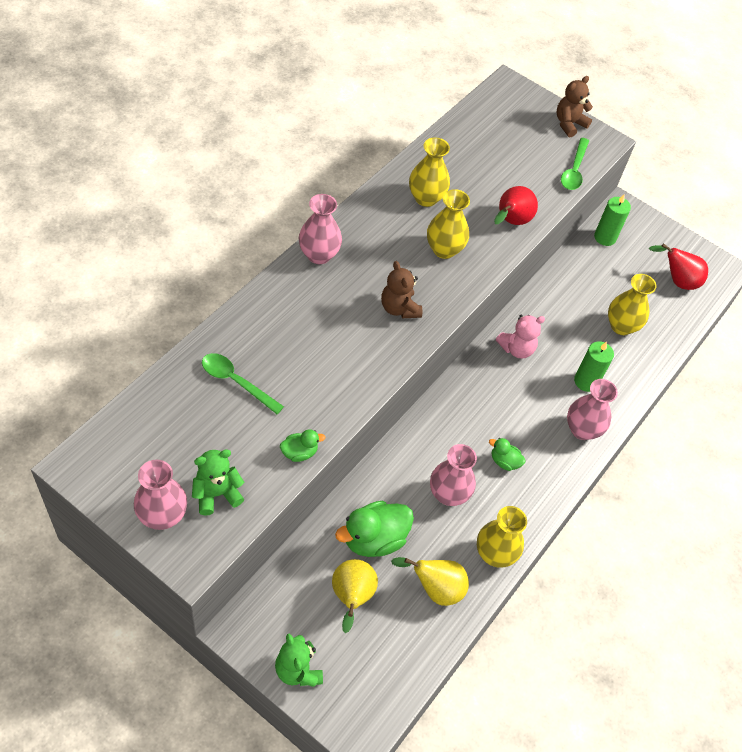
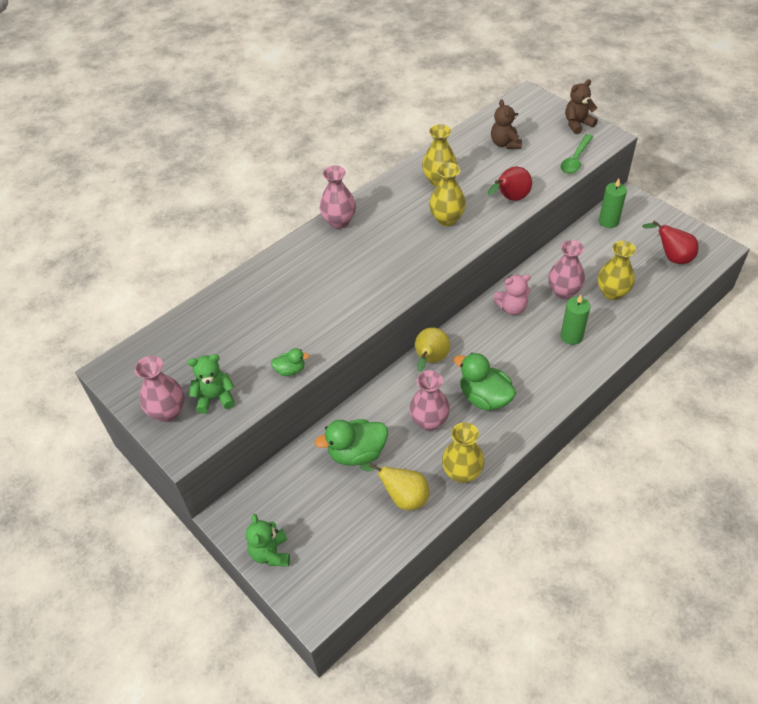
camera: 20 degrees right, 5 degrees down
(236, 382) = (250, 314): green spoon -> none
(351, 597) = (328, 498): yellow pear -> yellow pear (430, 360)
(399, 308) = (399, 263): brown teddy bear -> brown teddy bear (505, 143)
(504, 461) = (484, 398): green duck -> green duck, size x1.92
(582, 429) = (561, 375): pink vase -> pink vase (563, 292)

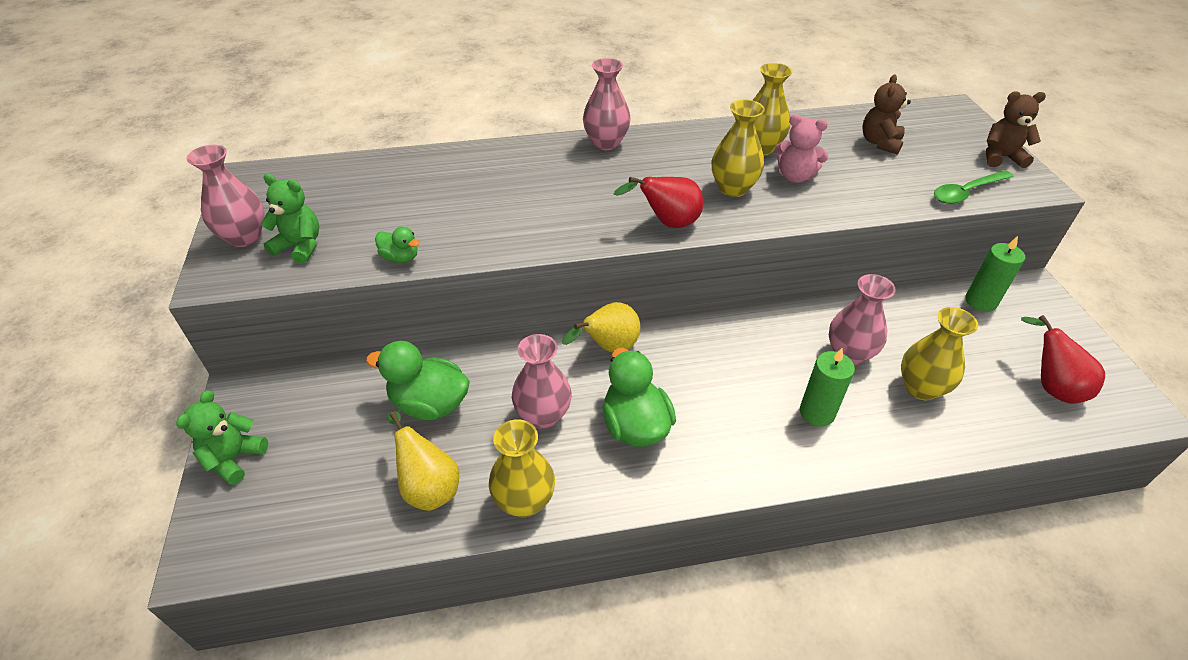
camera: 30 degrees right, 5 degrees down
(510, 198) = (836, 199): red pear -> red pear (667, 223)
(512, 308) = (762, 340): pink teddy bear -> pink teddy bear (795, 176)

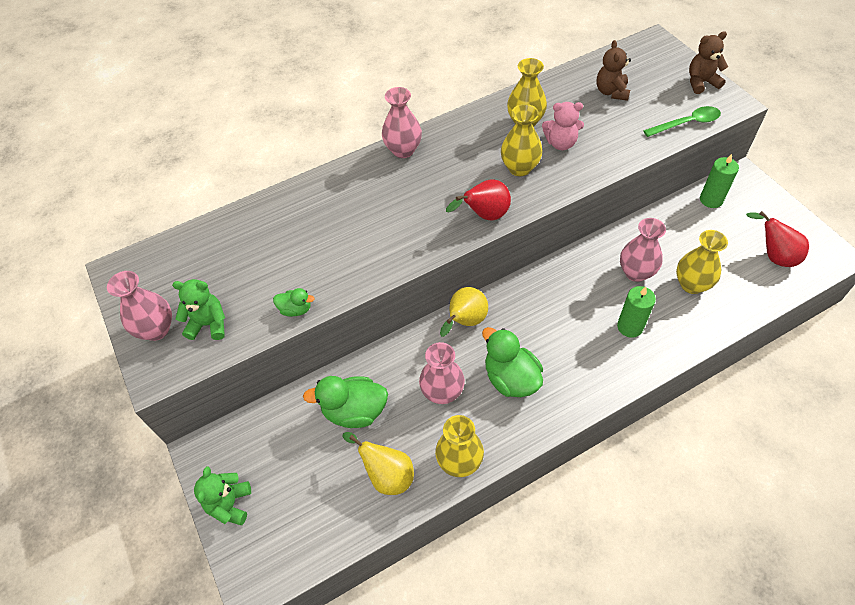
camera: 15 degrees left, 10 degrees up
(966, 192) = (687, 123): green spoon -> green spoon turned 150 degrees counterclockwise

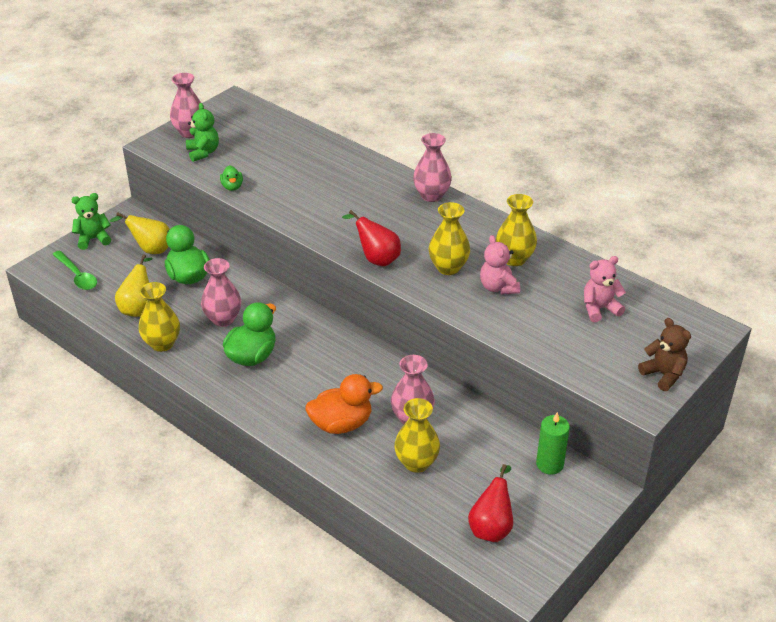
camera: 65 degrees right, 15 degrees down
(465, 321) = (301, 316): yellow pear -> yellow pear (150, 249)
(611, 92) = (599, 309): brown teddy bear -> pink teddy bear
(630, 327) = (341, 424): green candle -> orange duck
(687, 123) = (584, 371): green spoon -> green spoon (77, 276)

